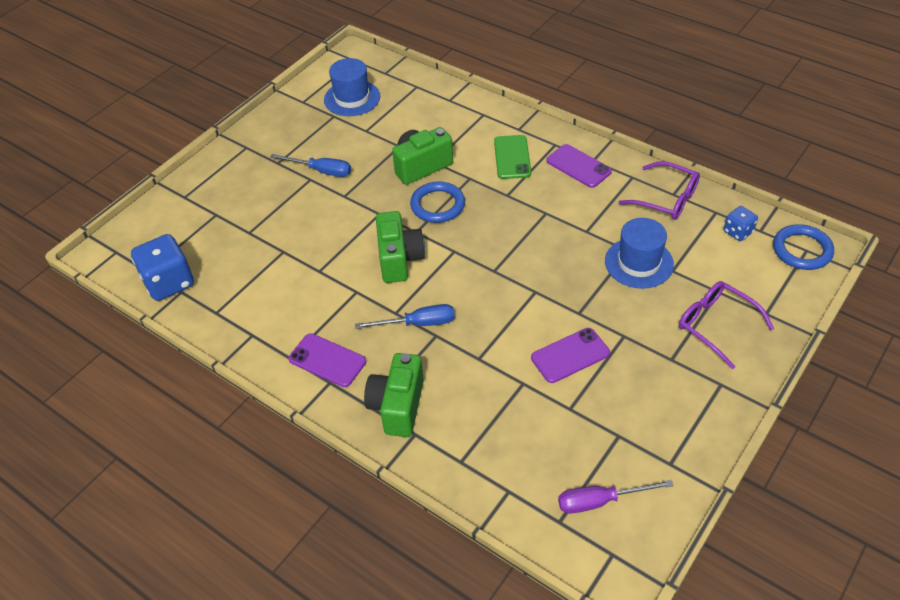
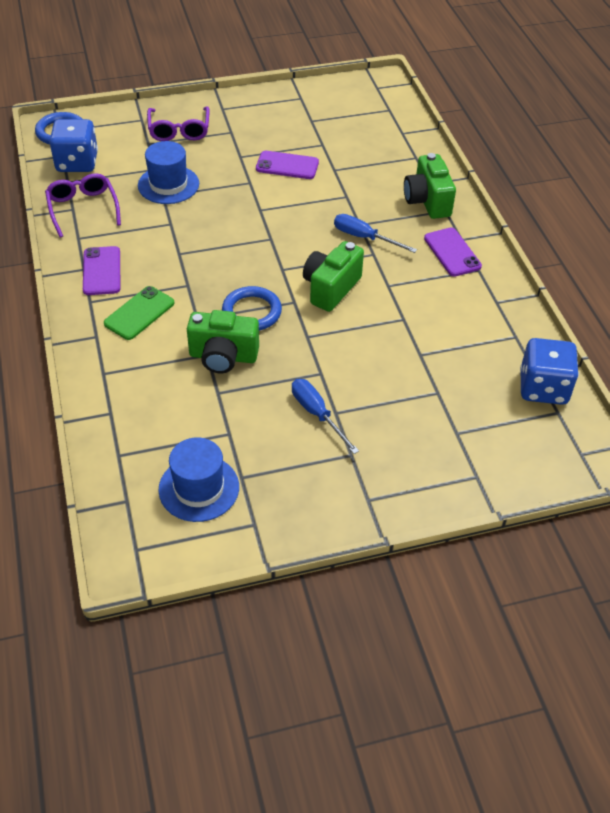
camera: 145 degrees left, 0 degrees up
(397, 406) = (427, 201): green camera -> green camera turned 120 degrees clockwise
(600, 501) = (357, 105): purple screwdriver -> none
(738, 232) = (77, 163): blue dice -> blue dice, size x1.86

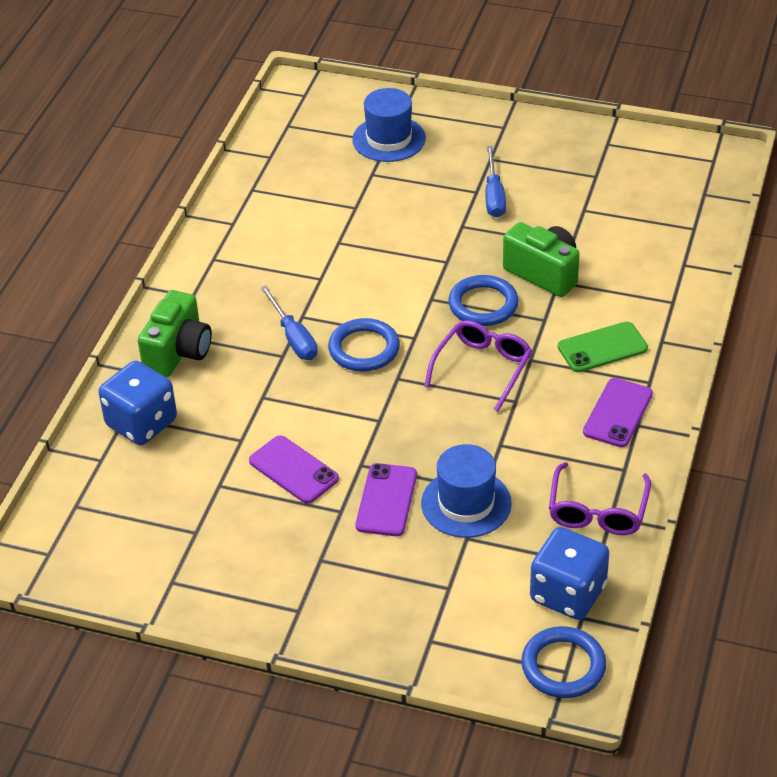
camera: 145 degrees left, 5 degrees down
(179, 130) = (390, 593): purple glasses -> purple glasses (483, 368)
(199, 488) = (637, 181): blue hat -> blue hat (389, 139)
(310, 248) = (364, 349): none -> blue ring
(331, 288) = (381, 297): green camera -> none
(452, 252) = (219, 285): purple phone -> purple phone (386, 500)
(543, 388) = (278, 144): blue dice -> blue dice (141, 423)

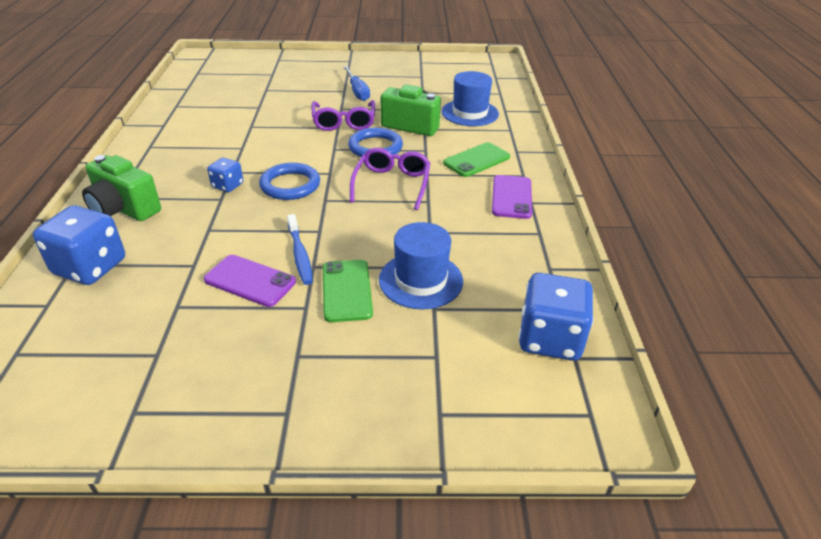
camera: 20 degrees left, 5 degrees down
(178, 352) = (124, 209): green camera -> green camera turned 120 degrees clockwise
(293, 337) = (227, 185): blue screwdriver -> blue dice
(351, 448) = (300, 255): none -> blue toothbrush
(386, 500) = (347, 290): purple phone -> green phone
(389, 139) = (272, 73): blue hat -> blue hat (470, 113)
(563, 666) = (585, 410): blue ring -> none
(597, 511) = (536, 266): purple glasses -> purple glasses (344, 122)

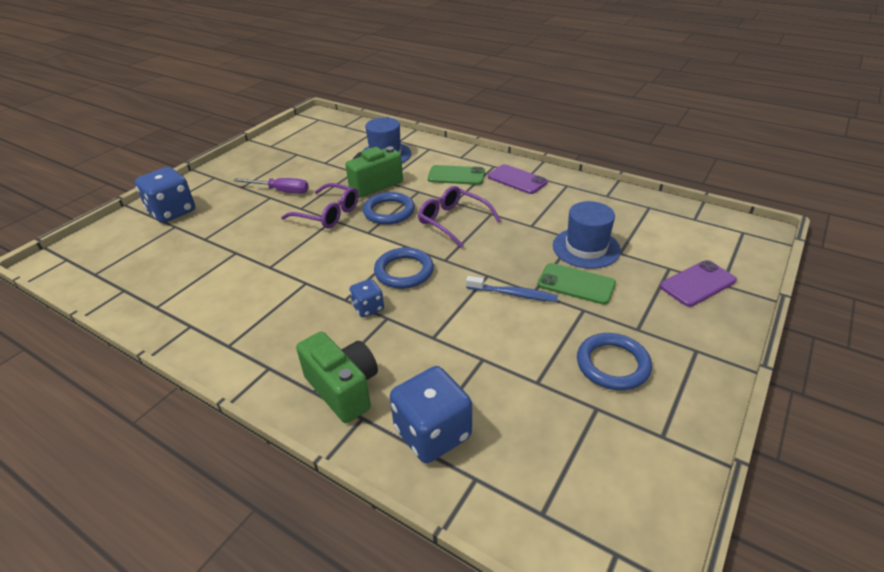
camera: 55 degrees left, 0 degrees up
(124, 209) = (343, 389): green camera -> green camera turned 105 degrees counterclockwise
(226, 350) = (612, 364): none -> blue ring
(250, 281) = (530, 330): purple phone -> purple phone (697, 284)
(357, 91) = (281, 191): blue screwdriver -> purple screwdriver
(476, 160) = (456, 176): green phone -> green phone turned 75 degrees counterclockwise
(550, 338) = (674, 221): blue dice -> blue dice (172, 212)

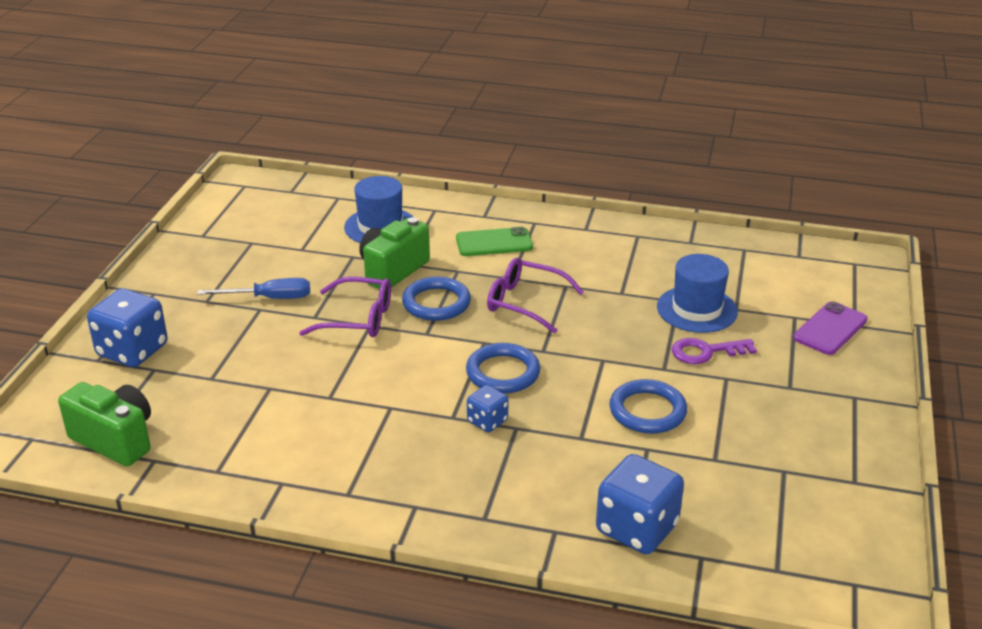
camera: 20 degrees left, 5 degrees down
(281, 191) = (269, 298): purple screwdriver -> blue screwdriver
(343, 389) = (516, 509): green camera -> green camera (115, 440)
(513, 294) = (643, 375): blue toothbrush -> none
(517, 179) = (573, 237): purple phone -> none
(576, 284) = (705, 352): green phone -> purple key
(612, 364) = (781, 427): blue ring -> blue ring (647, 411)

